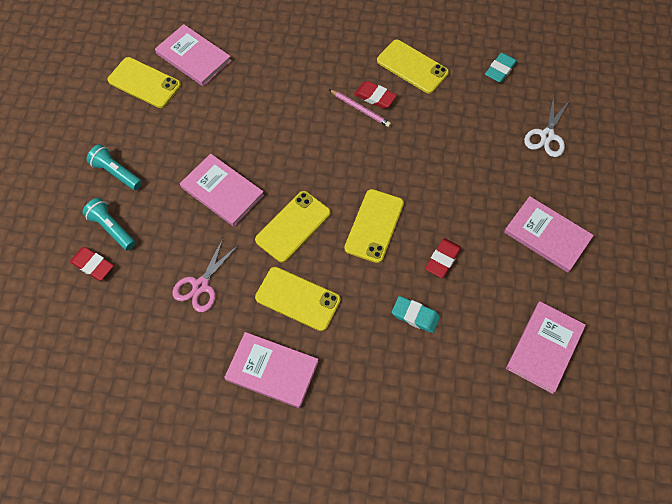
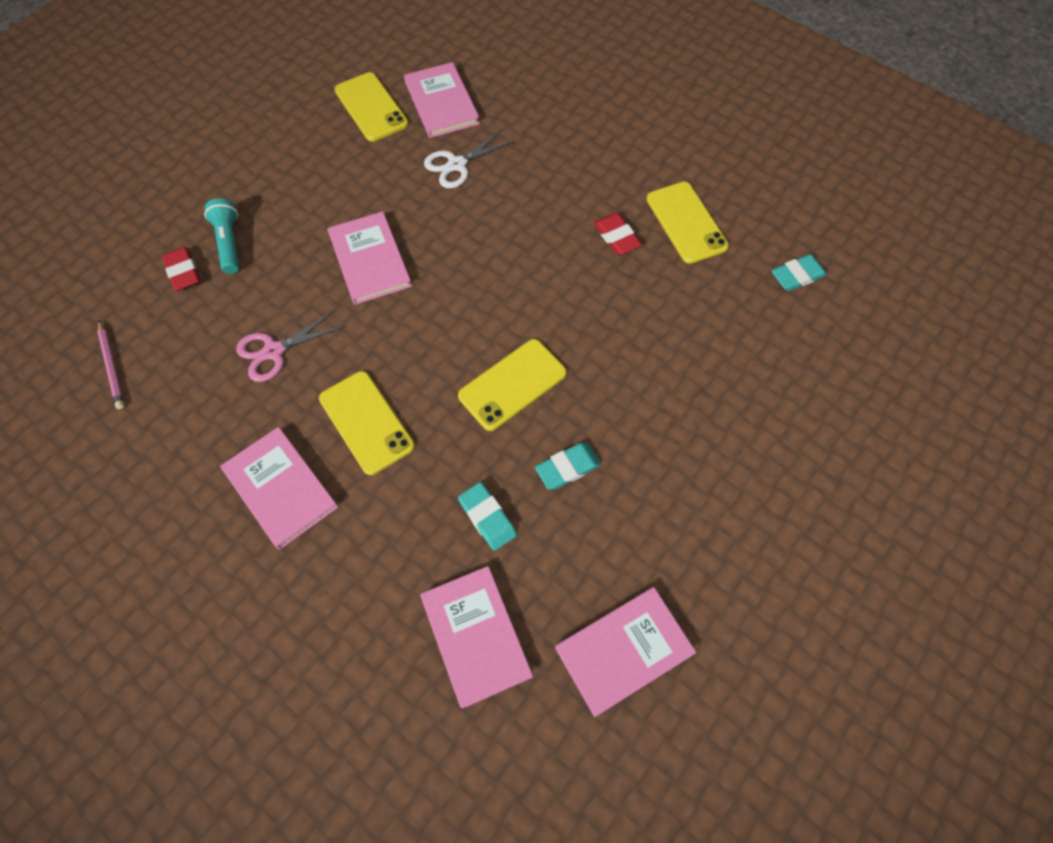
camera: 30 degrees right, 0 degrees up
(116, 173) = (275, 187): turquoise flashlight -> none
(293, 226) = (419, 337): yellow phone -> none
(360, 109) = (589, 243): pink pencil -> pink pencil (112, 366)
(442, 259) = (568, 468): red eraser -> turquoise eraser
(547, 136) = (807, 384): white scissors -> white scissors (457, 165)
(547, 235) = (723, 509): pink book -> pink book (475, 636)

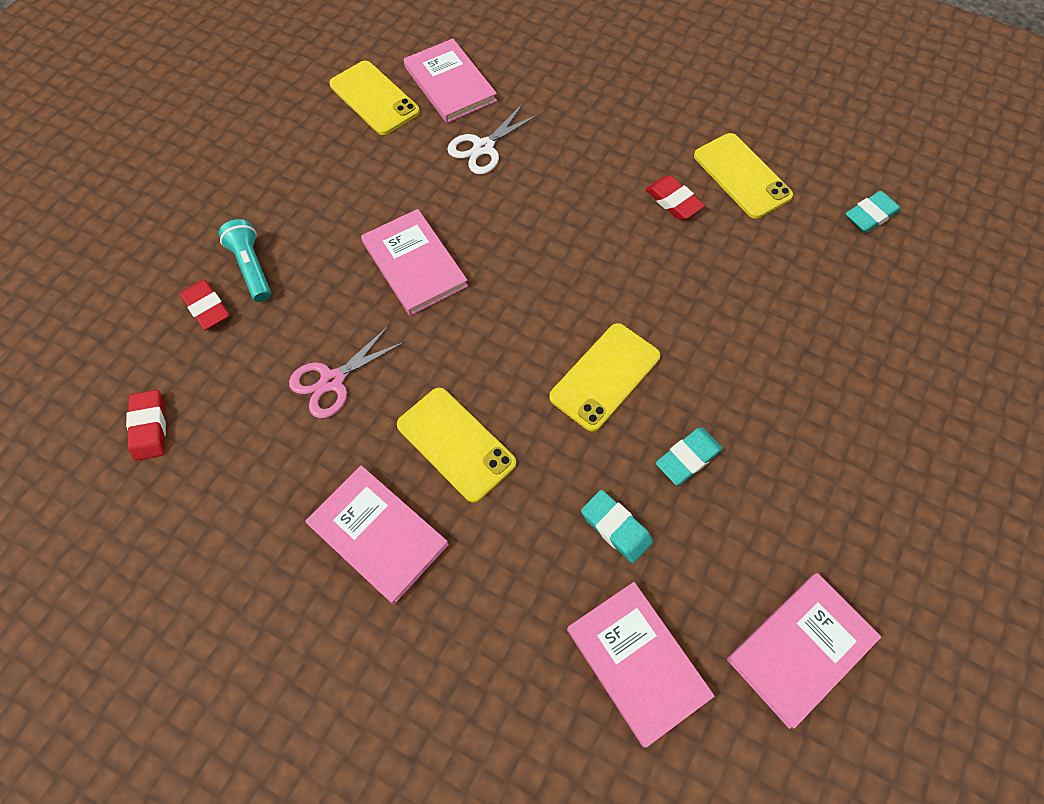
camera: 10 degrees left, 0 degrees up
(112, 366) = (149, 427): pink pencil -> red eraser

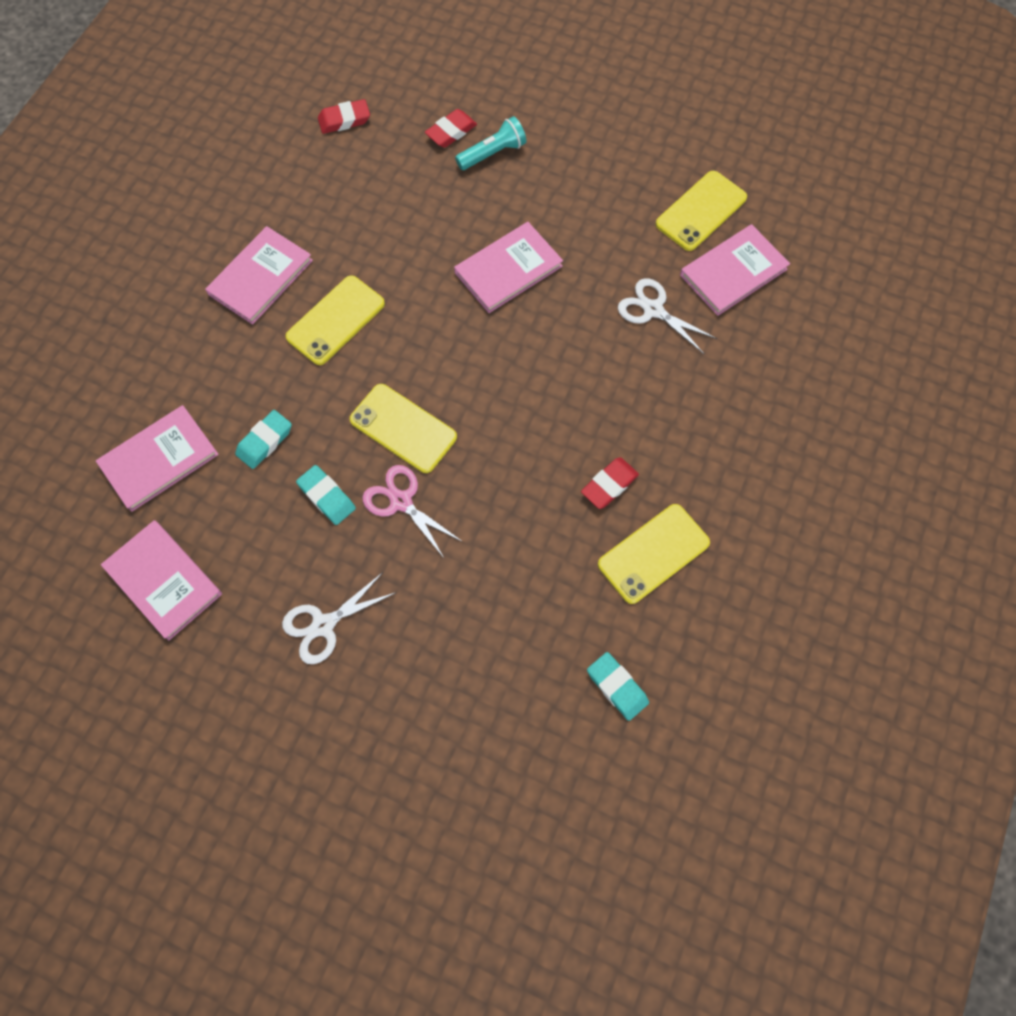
camera: 85 degrees right, 5 degrees up
(332, 381) = (389, 228): pink scissors -> pink scissors (401, 501)
(838, 463) = (323, 625): none -> white scissors

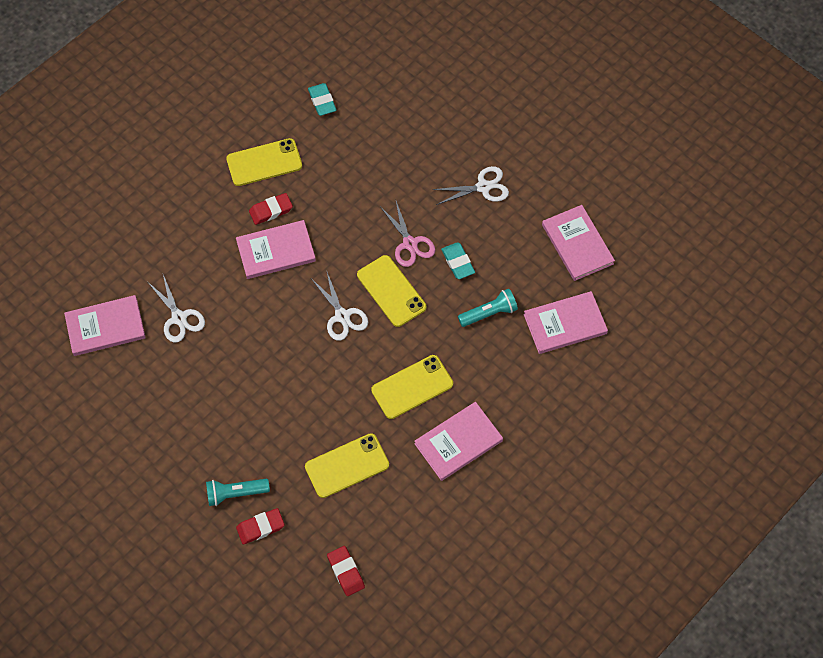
camera: 160 degrees left, 5 degrees down
(265, 441) = (489, 313): turquoise eraser -> turquoise flashlight
(344, 120) = (346, 572): red eraser -> red eraser turned 60 degrees clockwise
(454, 376) = (342, 316): none -> white scissors
(508, 269) = (268, 385): pink book -> pink book (276, 251)
(701, 211) = (100, 384): yellow phone -> yellow phone (347, 465)

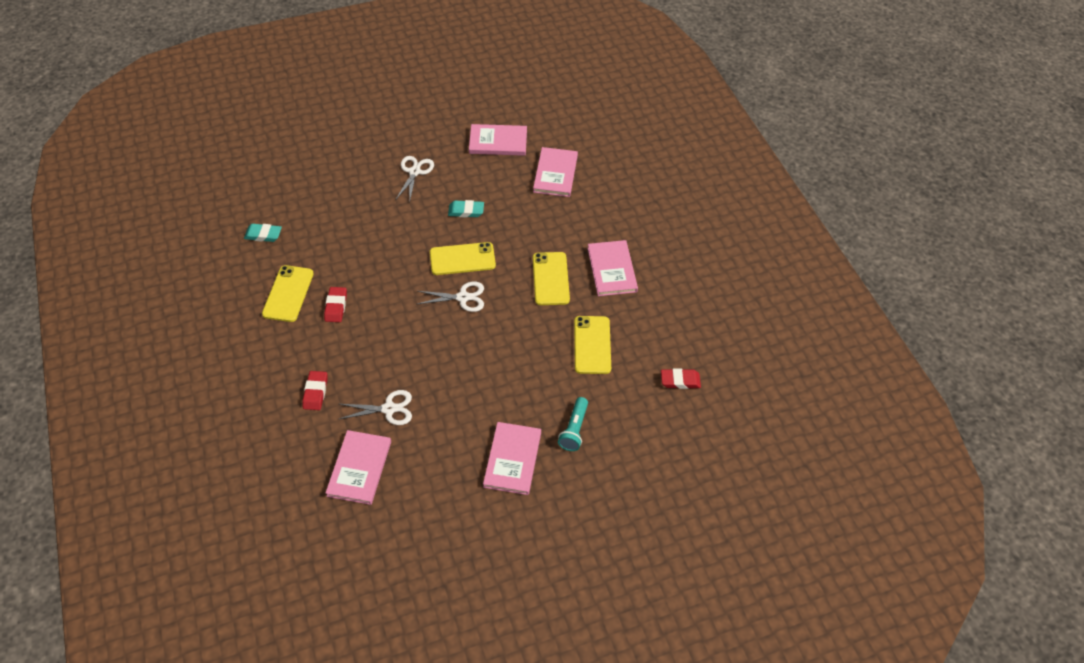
camera: 65 degrees left, 10 degrees down
(260, 527) = (613, 423): red eraser -> red eraser (315, 392)
(276, 251) = (375, 317): pink book -> pink book (512, 459)
(410, 243) = (430, 232): pink scissors -> none
(489, 313) = (519, 210): turquoise flashlight -> none

